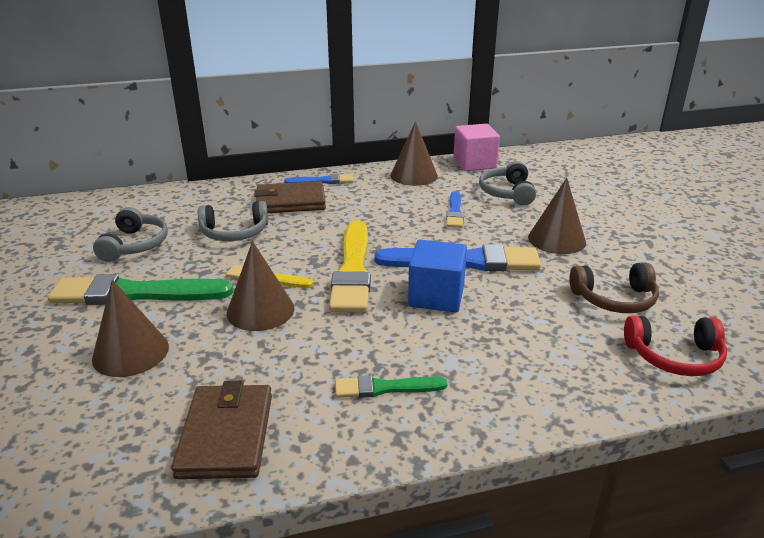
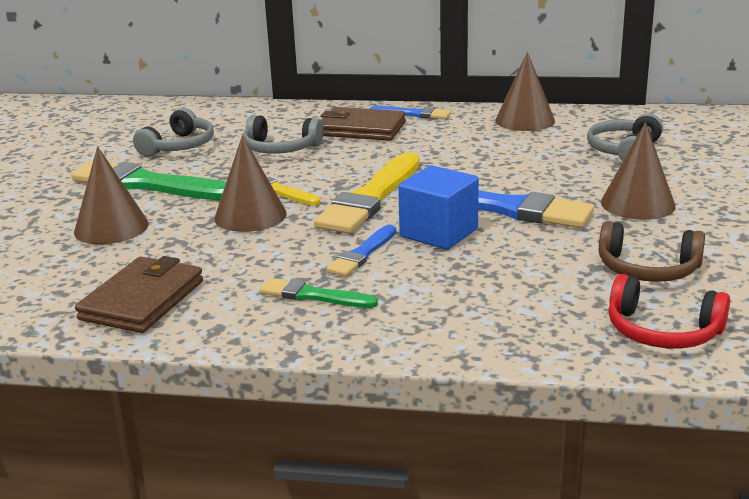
camera: 25 degrees right, 5 degrees down
(455, 212) = (538, 161): blue brush -> blue brush (362, 254)
(474, 163) = (613, 116): pink cube -> none

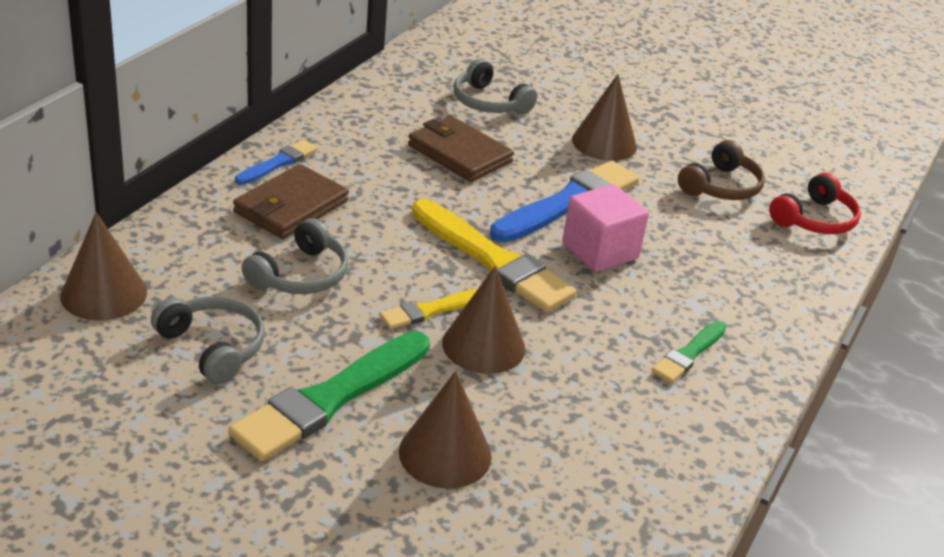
camera: 75 degrees left, 10 degrees up
(142, 300) = (647, 463): brown wallet -> brown wallet (459, 154)
(362, 254) = (619, 304): blue brush -> none
(439, 233) = (600, 251): blue cube -> pink cube
(525, 120) = (366, 115): brown cone -> brown cone (104, 294)

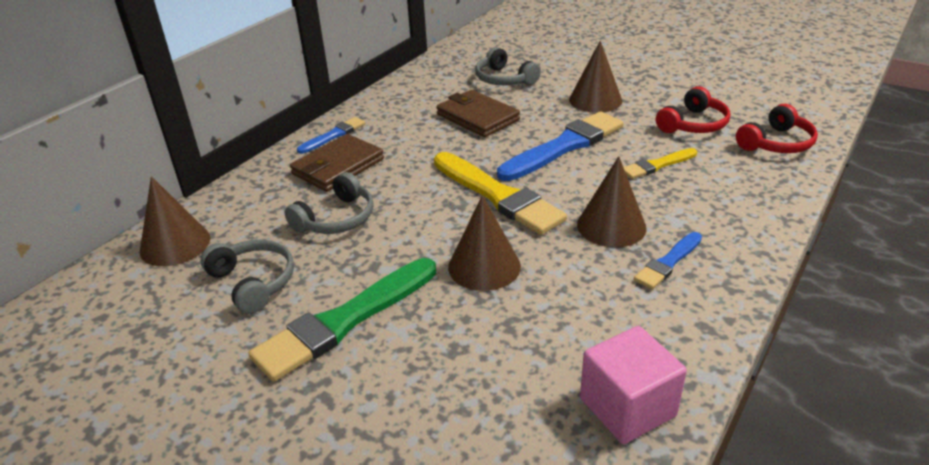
camera: 10 degrees right, 0 degrees up
(430, 310) = (440, 240): yellow brush -> yellow brush (657, 165)
(445, 453) = (440, 366): brown cone -> brown cone (611, 226)
(600, 251) = (589, 181): pink cube -> pink cube (627, 407)
(689, 354) = (668, 262): green brush -> blue brush
(721, 187) = (693, 124): brown headphones -> red headphones

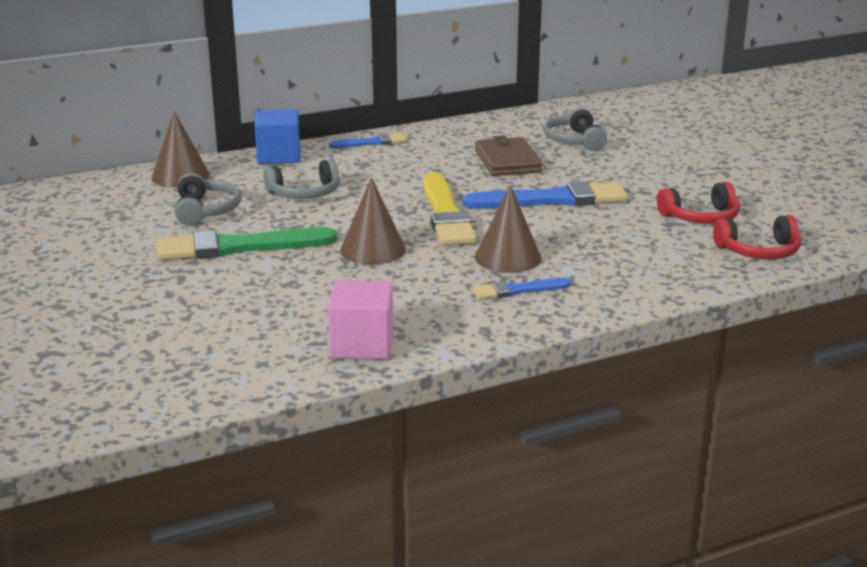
camera: 30 degrees right, 10 degrees down
(259, 181) = (279, 156): none -> blue cube
(338, 167) = (347, 163): brown wallet -> none
(595, 100) = (636, 176): brown cone -> none
(657, 165) = (614, 234): yellow brush -> none

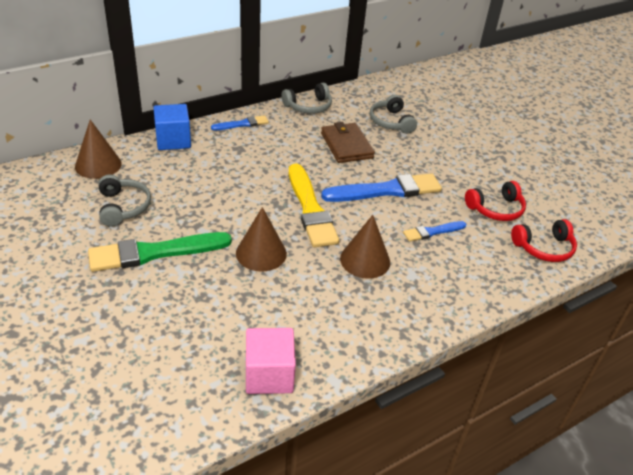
camera: 10 degrees left, 15 degrees up
(305, 193) = (199, 185): grey headphones -> grey headphones (308, 106)
(517, 290) = (378, 300): blue brush -> blue brush (432, 232)

